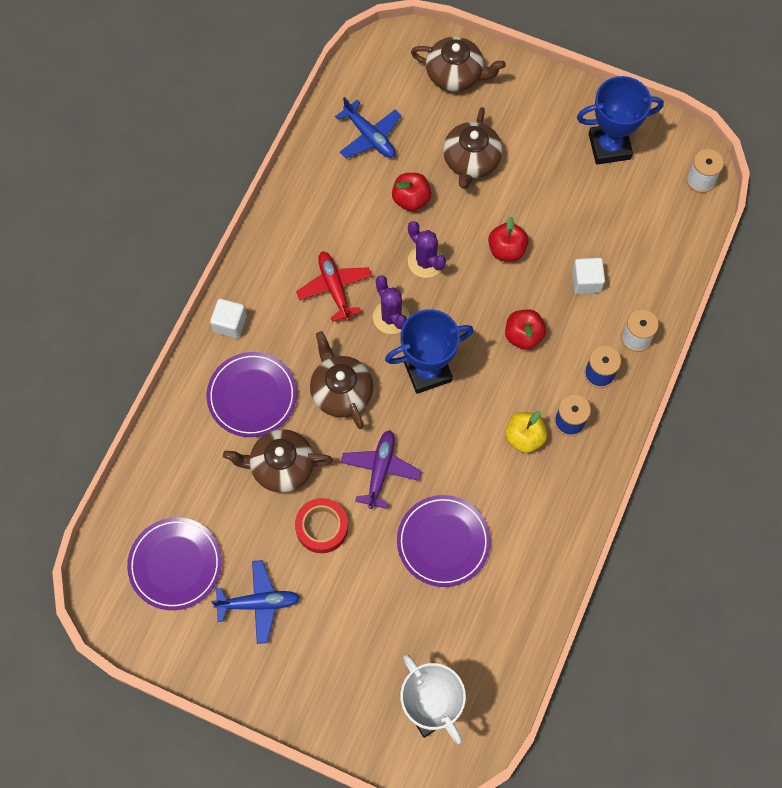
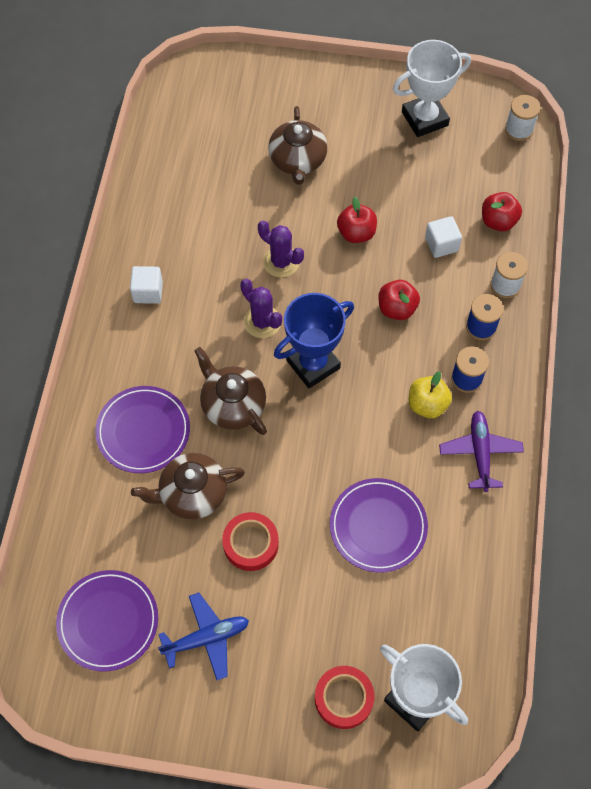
camera: 15 degrees left, 5 degrees down
(230, 323) = (102, 366): white cube -> white cube (148, 292)
(334, 288) = (198, 307): red plane -> none
(366, 690) = (344, 698): none -> red tape
(370, 136) = (193, 160): blue plane -> none
(380, 470) = (294, 472): purple plane -> purple plane (480, 453)
(411, 199) = (250, 208): red apple -> red apple (498, 221)
(455, 74) = (259, 87): brown teapot -> none
(609, 146) = (424, 119): blue trophy -> white trophy

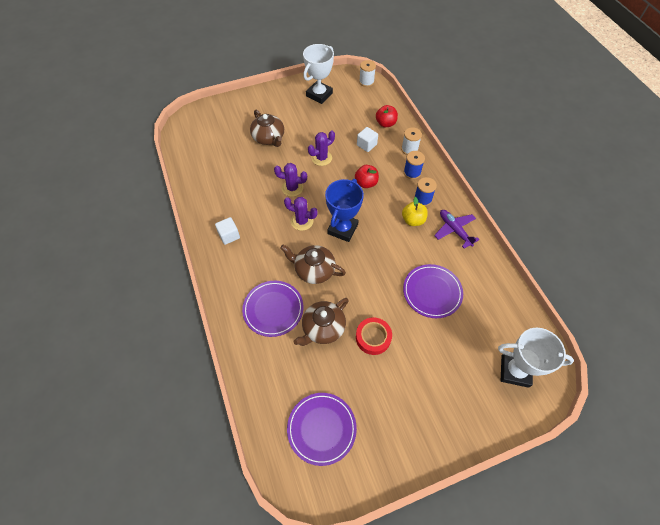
camera: 30 degrees left, 5 degrees down
(206, 638) = (384, 404): blue plane -> none
(344, 698) = (480, 393): red tape -> none
(356, 233) = (321, 158): red apple -> purple cactus

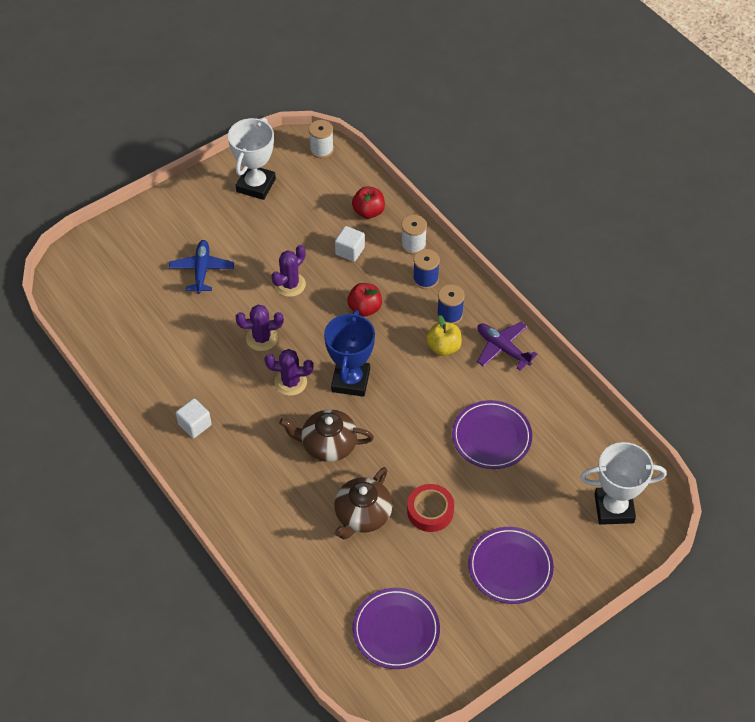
camera: 15 degrees left, 5 degrees down
(269, 138) = (202, 270): brown teapot -> blue plane
(273, 309) = (289, 507): purple plate -> purple plate (510, 567)

